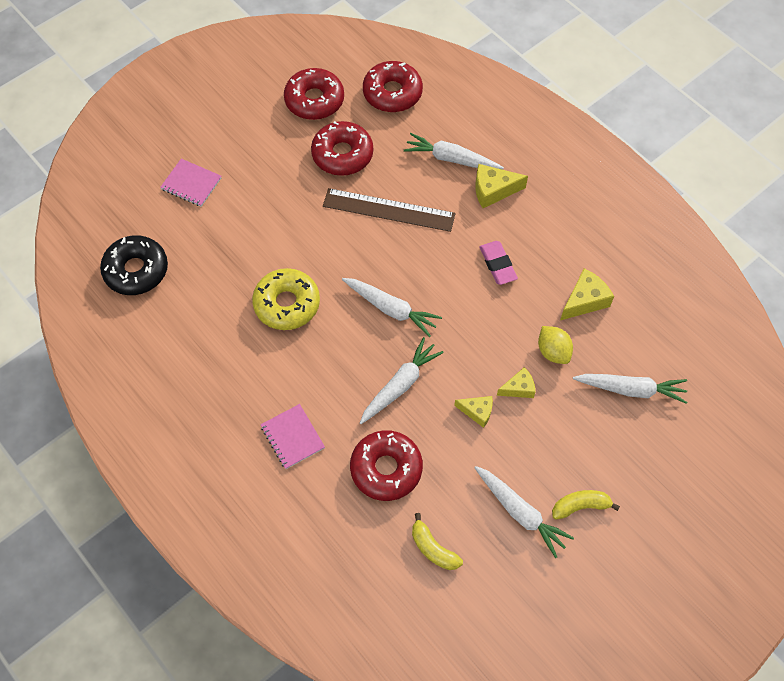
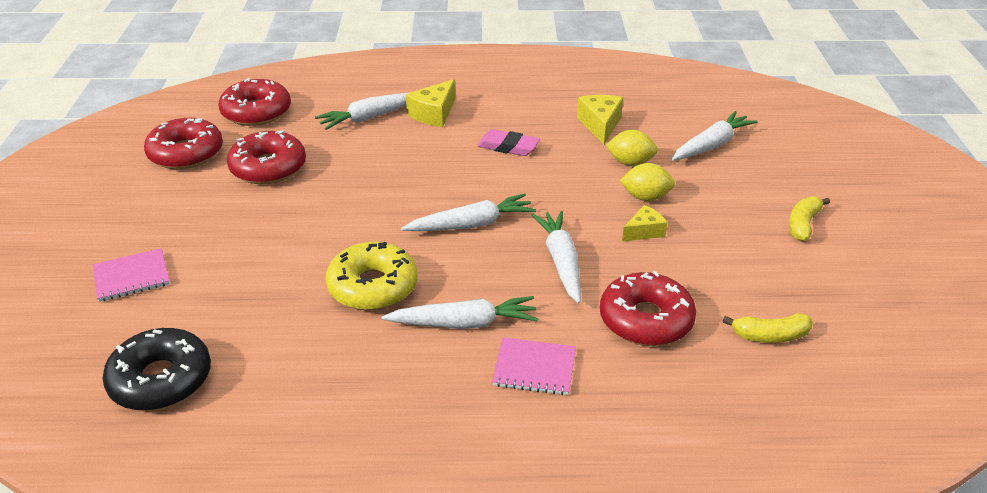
camera: 50 degrees left, 25 degrees down
(388, 210) = (367, 173): brown ruler -> none
(518, 388) = (645, 197): yellow cheese -> yellow lemon
(520, 513) = (779, 261): white carrot -> white carrot (464, 323)

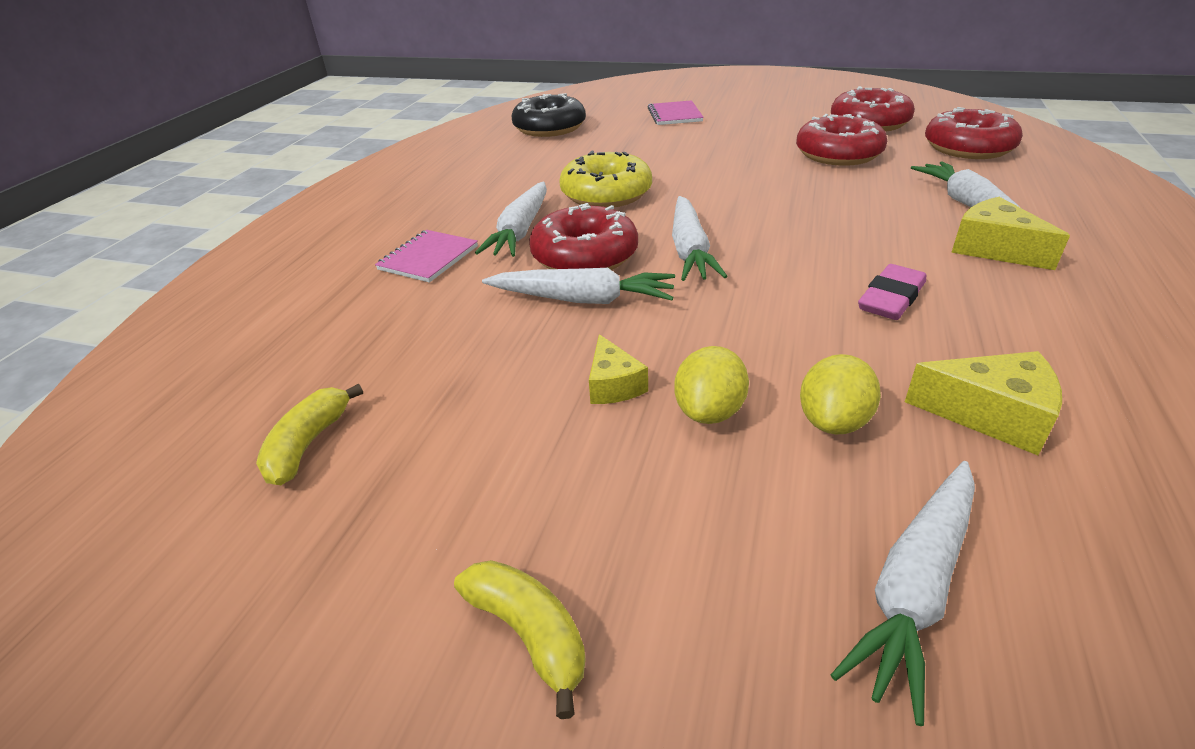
camera: 110 degrees right, 0 degrees up
(646, 320) = (433, 340): red donut -> red donut (584, 255)
(712, 145) = (914, 588): white carrot -> white carrot turned 60 degrees clockwise

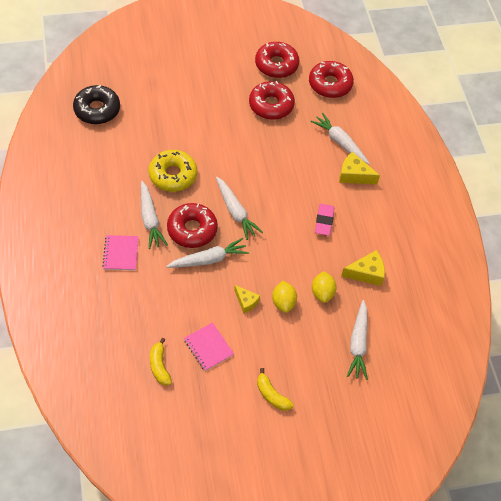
camera: 35 degrees left, 20 degrees up
(529, 633) = (272, 395): yellow banana -> yellow banana turned 150 degrees counterclockwise
(674, 115) = (165, 76): pink notebook -> pink notebook (208, 347)

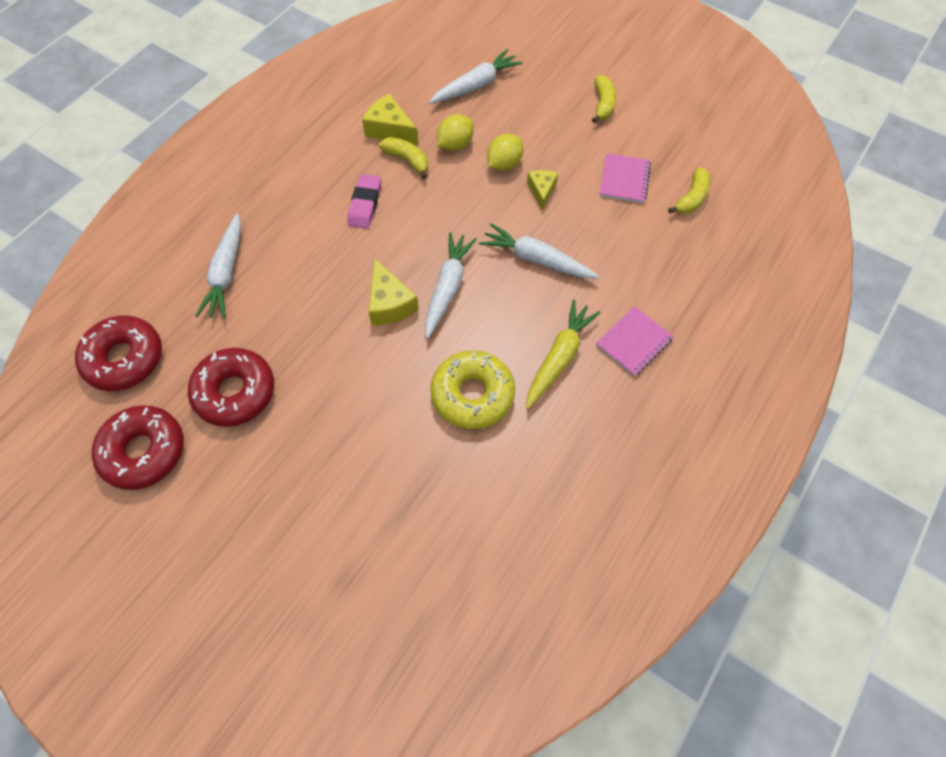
camera: 130 degrees left, 5 degrees up
(97, 109) = (476, 600): black donut -> none
(150, 219) = (559, 357): white carrot -> yellow carrot
(192, 229) = (520, 306): red donut -> none
(324, 221) = (365, 204): pink eraser -> pink eraser turned 45 degrees counterclockwise
(335, 262) = (407, 160): none -> yellow banana
(354, 175) = (266, 225): yellow cheese -> yellow cheese (390, 304)

